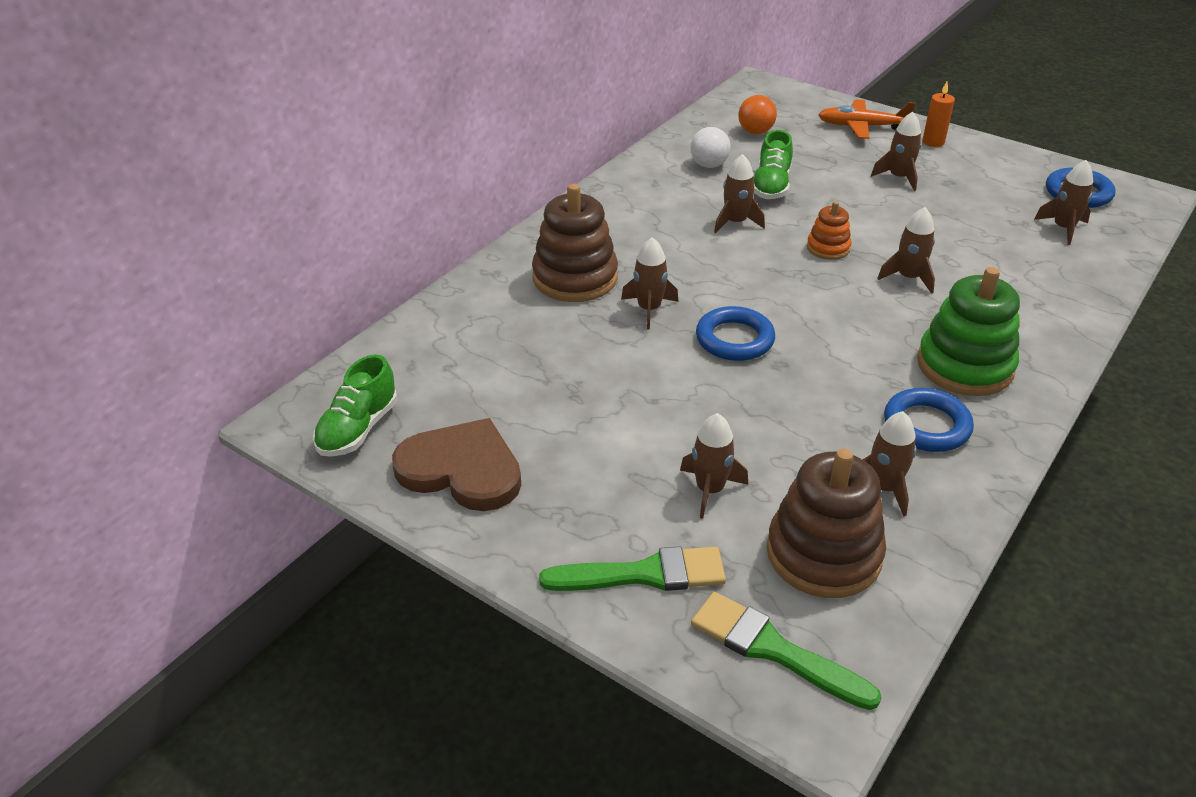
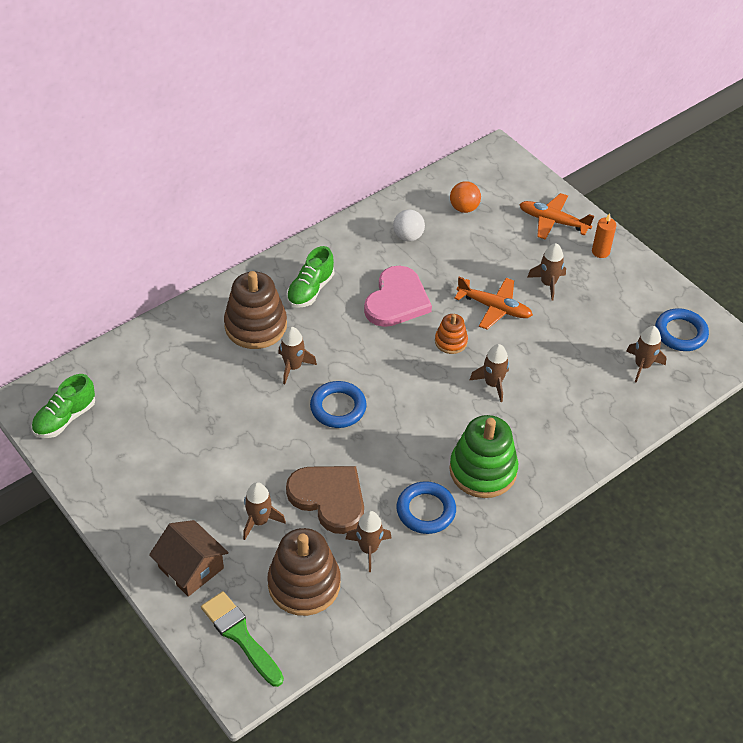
camera: 15 degrees right, 10 degrees up
(462, 469) = (116, 465): brown heart -> brown heart (329, 498)
(644, 574) = (191, 568): green brush -> brown house
(736, 222) = (397, 300): brown rocket -> pink heart
(771, 186) = (443, 270): green shoe -> green shoe (310, 290)
(854, 208) = (494, 307): none -> orange plane

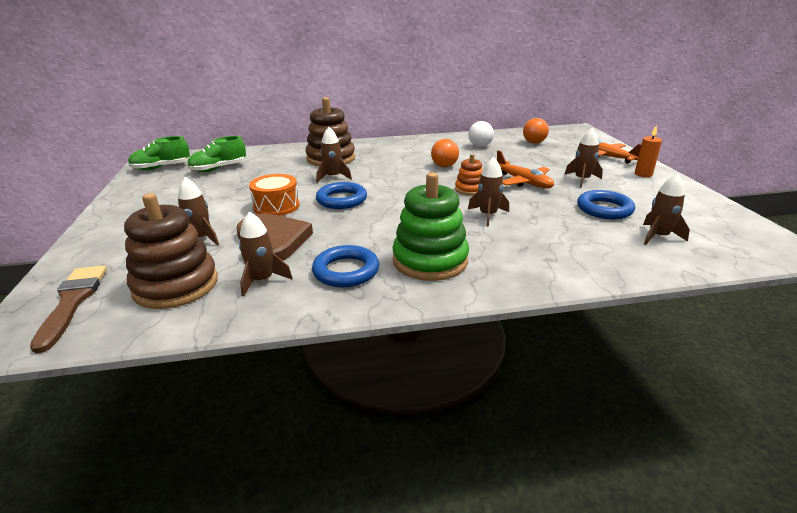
camera: 30 degrees right, 20 degrees down
(191, 568) = (112, 249): brown house -> none
(240, 636) = (72, 302): green brush -> brown brush
(282, 444) = (276, 206): none -> orange drum
(310, 290) = (386, 153): green shoe -> green shoe (218, 169)
(397, 300) = (444, 166): pink heart -> orange ball
(680, 333) = (714, 226): blue ring -> blue ring (604, 209)

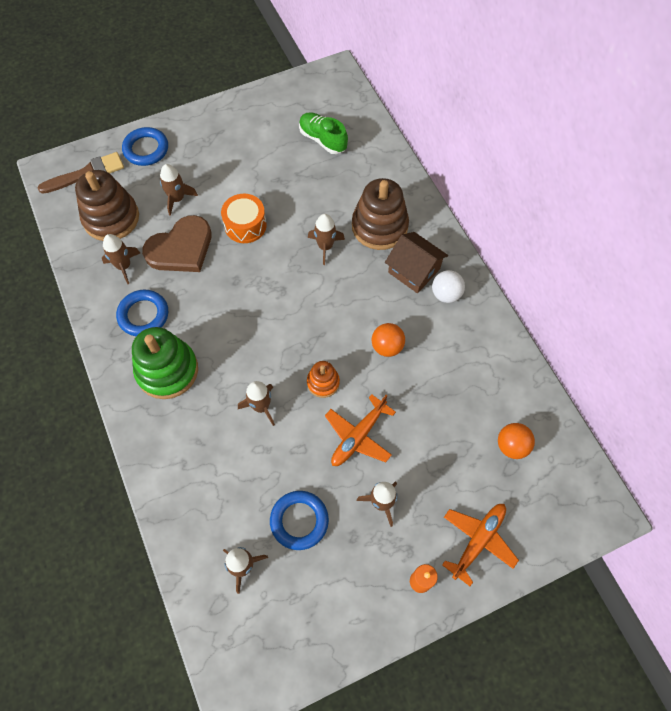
camera: 75 degrees right, 35 degrees up
(161, 168) = (313, 93): green shoe -> none
(341, 200) = (271, 272): blue ring -> blue ring (146, 149)
(381, 153) = (414, 270): none -> brown house
(480, 146) = (474, 377): white ball -> white ball (446, 294)

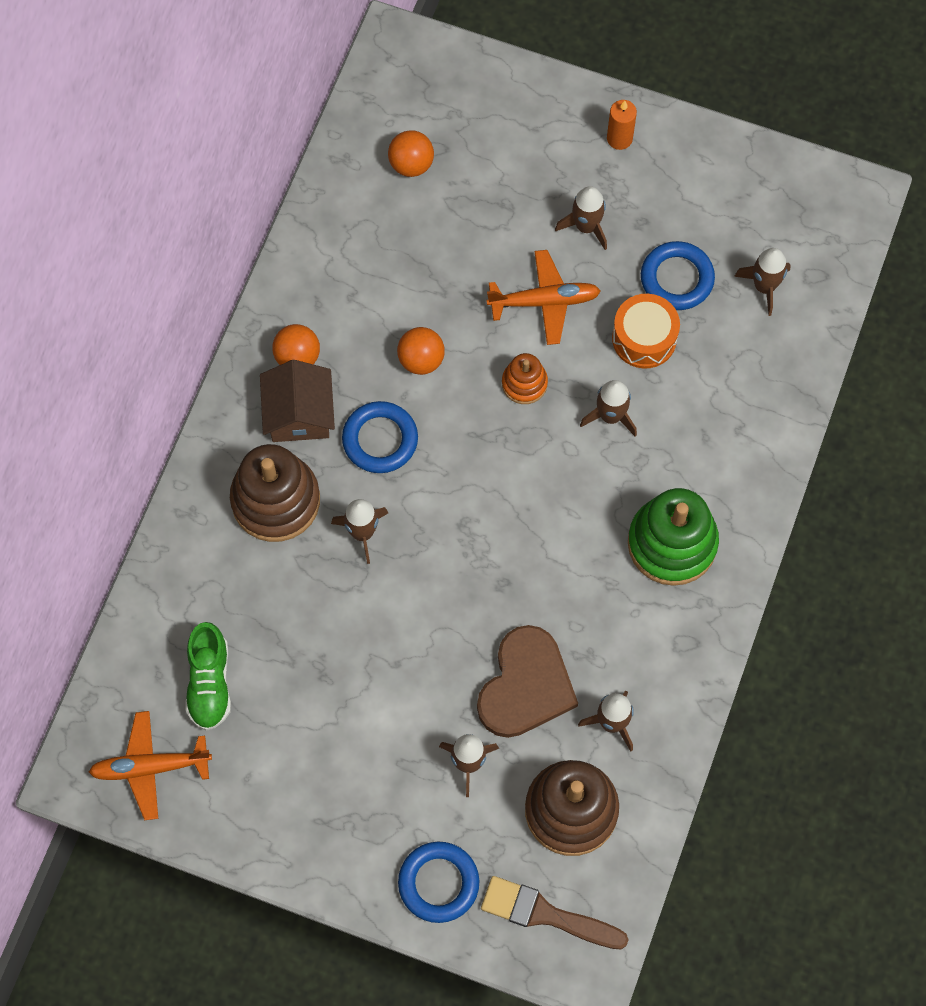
camera: 135 degrees left, 5 degrees up
(143, 315) = (642, 635): blue ring -> blue ring (380, 440)
(181, 248) = (525, 686): brown heart -> brown heart turned 105 degrees clockwise
(245, 225) = (423, 647): orange drum -> orange drum (644, 338)
(446, 294) = (297, 357): white ball -> orange ball
(478, 541) = (535, 122): orange plane -> orange plane (151, 767)

